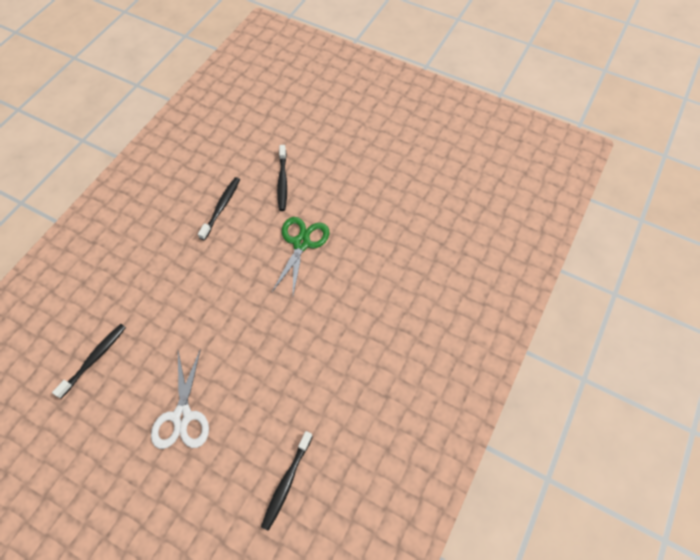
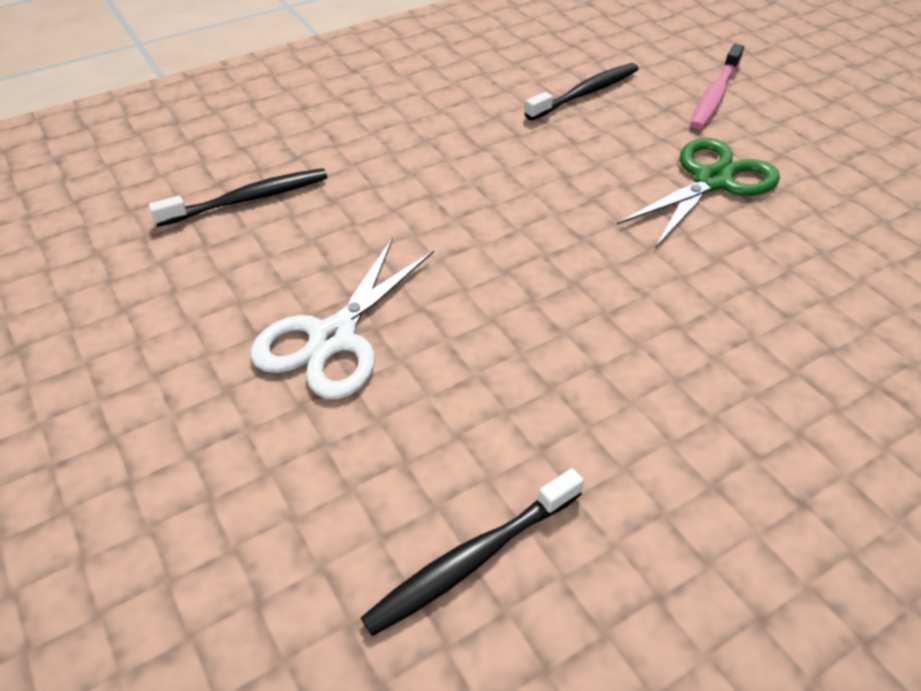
camera: 30 degrees right, 15 degrees down
(282, 181) = (715, 95): black toothbrush -> pink toothbrush

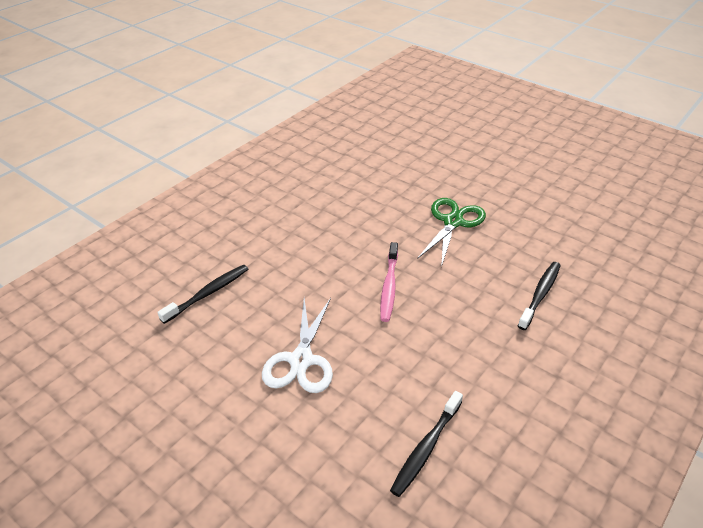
camera: 20 degrees left, 5 degrees down
(585, 93) = (365, 184): black toothbrush -> black toothbrush (540, 294)
(715, 95) = (433, 170): pink toothbrush -> pink toothbrush (389, 286)

